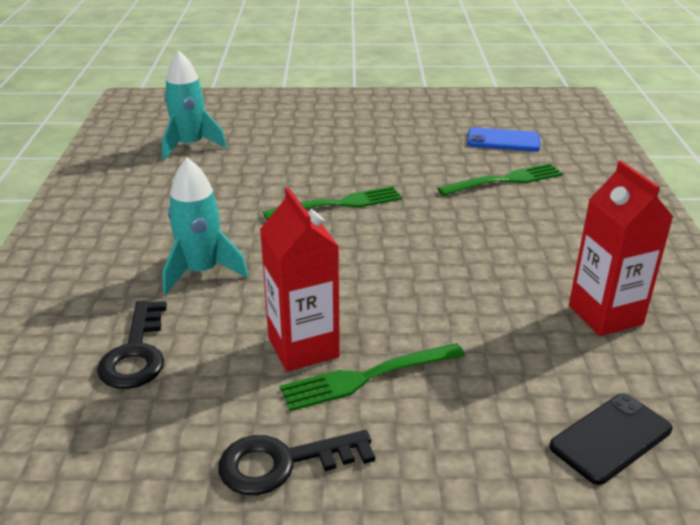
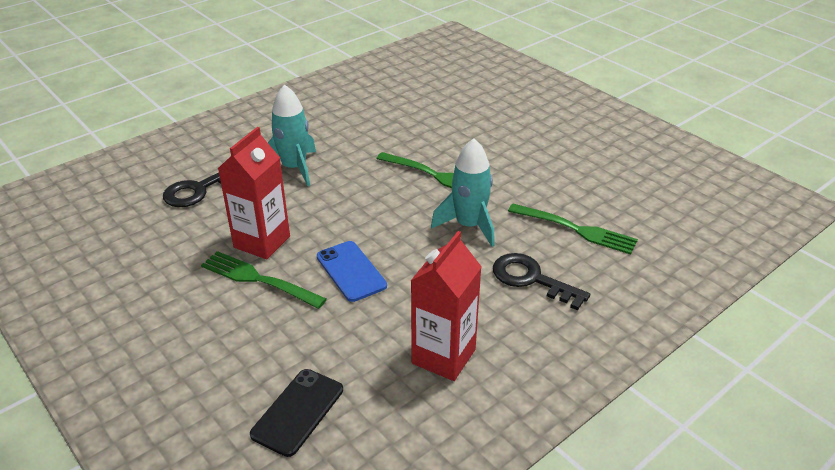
camera: 50 degrees right, 5 degrees up
(190, 146) = (426, 86): turquoise rocket -> turquoise rocket (469, 226)
(282, 463) = (157, 286): black key -> black key (531, 279)
(503, 140) = (642, 201): blue phone -> blue phone (351, 271)
(611, 438) = (298, 412): black phone -> black phone turned 75 degrees counterclockwise

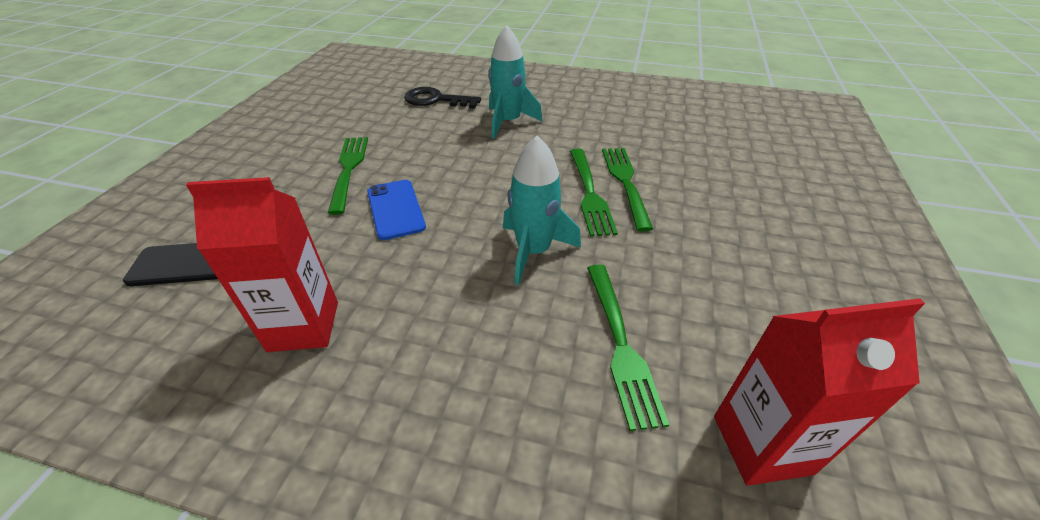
camera: 55 degrees right, 5 degrees up
(262, 242) = (397, 150): red carton -> red carton (761, 444)
(351, 271) = (395, 209): blue phone -> blue phone turned 45 degrees counterclockwise
(439, 155) = (625, 182): none -> green fork
(531, 279) = (485, 343): black key -> none

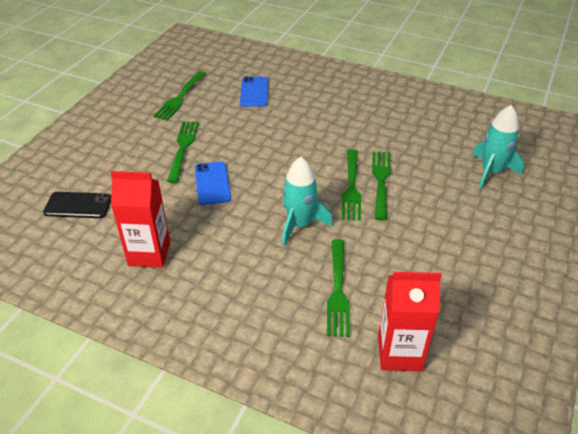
camera: 10 degrees right, 0 degrees up
(340, 113) = (180, 97): none -> green fork
(435, 100) = (254, 92): black key -> blue phone
(508, 122) = (307, 119): turquoise rocket -> turquoise rocket (491, 172)

